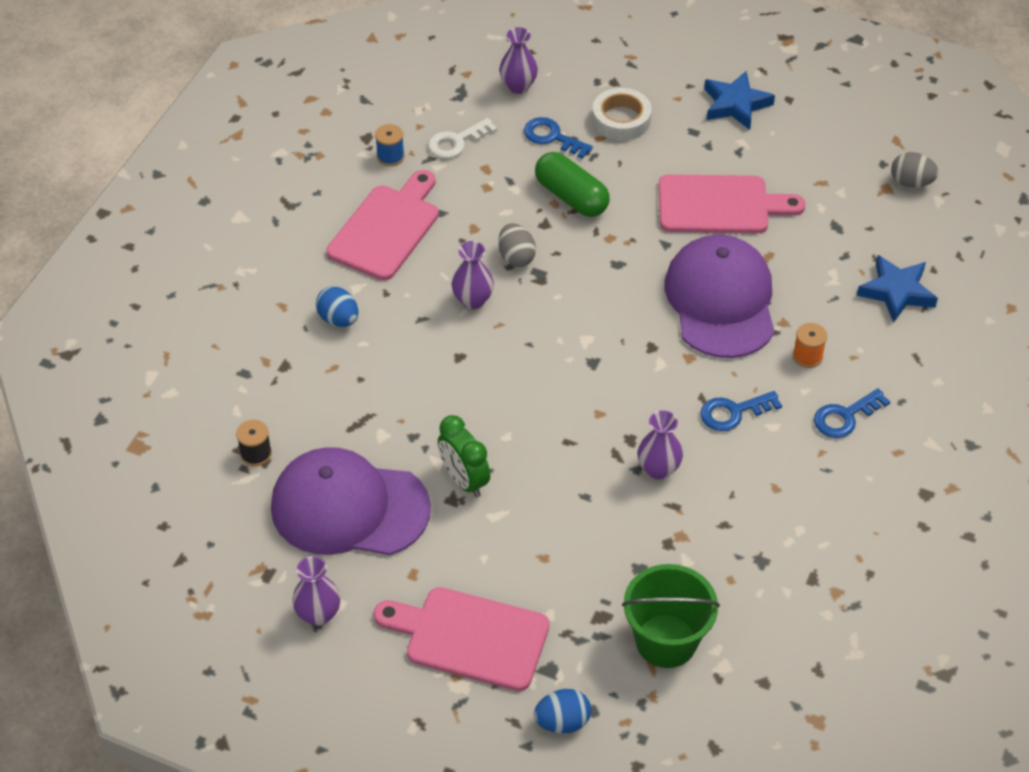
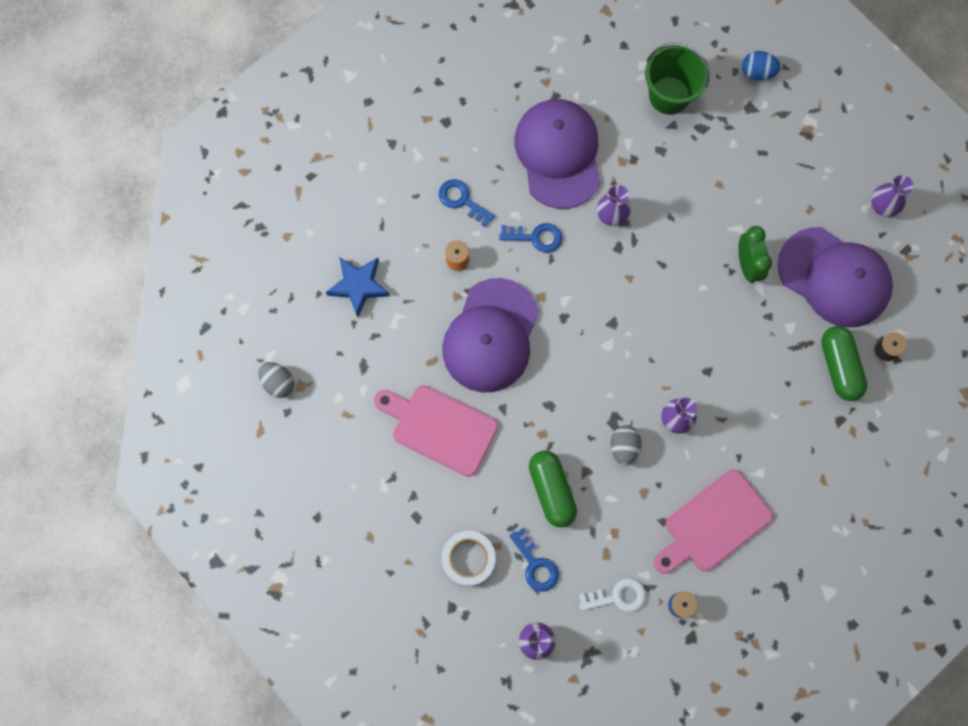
camera: 155 degrees left, 25 degrees up
(306, 417) = (839, 366): none -> green capsule
(338, 319) = (784, 447): blue egg -> none
(470, 637) = (791, 149): pink cutting board -> none
(736, 104) = (364, 531): blue star -> none
(764, 512) = (558, 154): none -> purple cap
(845, 417) = (462, 200): blue key -> blue key turned 135 degrees counterclockwise

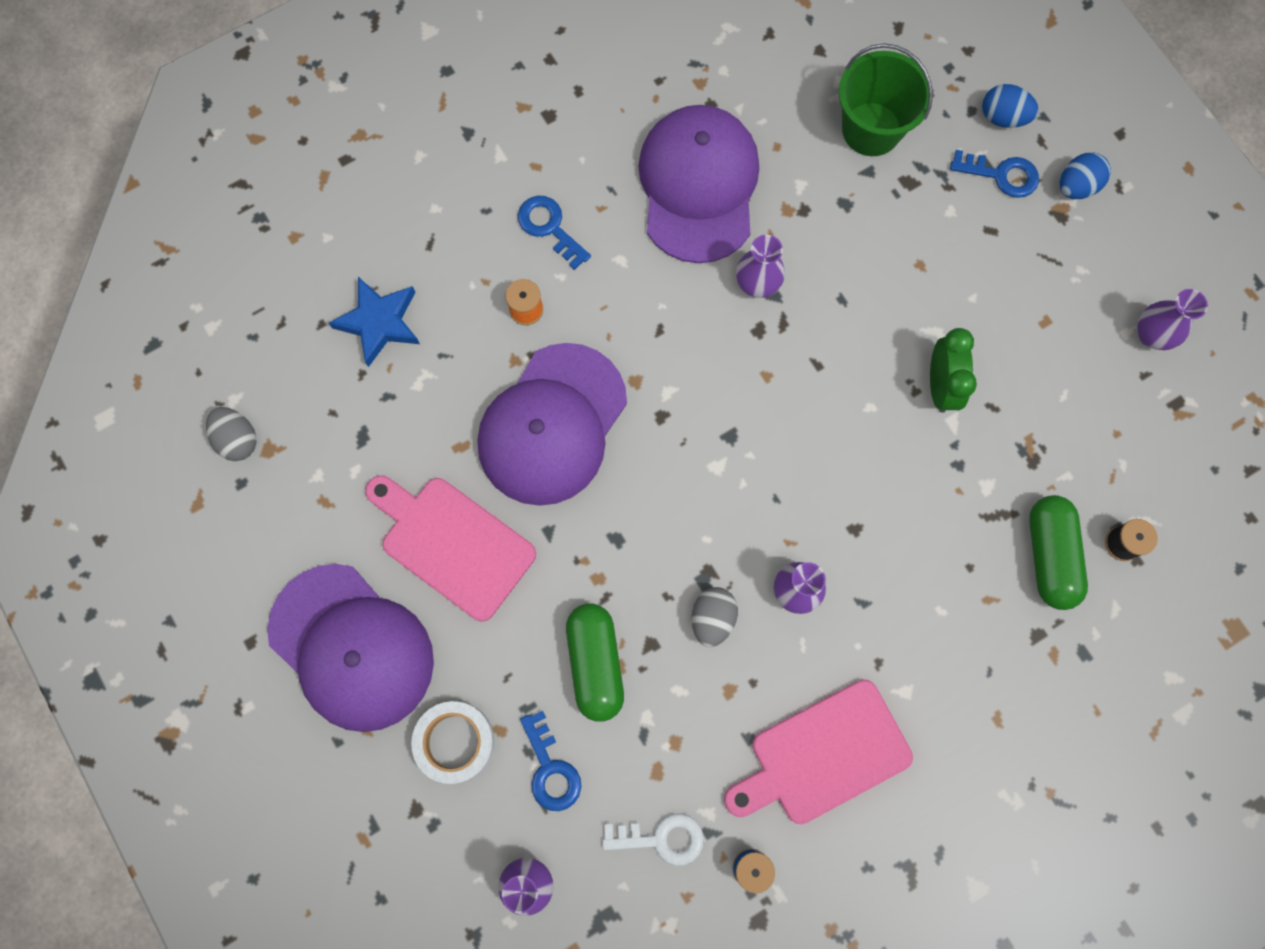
camera: 10 degrees right, 0 degrees up
(536, 237) = (644, 296): blue key -> blue key (1001, 175)
(815, 112) = (1076, 186): none -> blue egg
(834, 277) = (1064, 425): purple cap -> purple cap (352, 647)

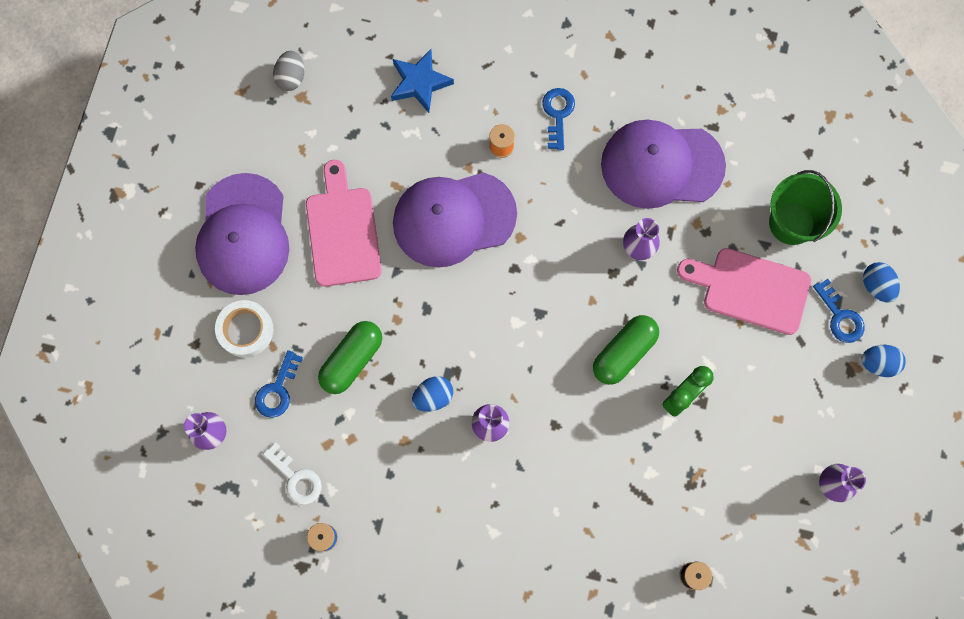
camera: 45 degrees right, 0 degrees up
(698, 185) = (661, 165): purple cap -> purple cap turned 135 degrees counterclockwise
(712, 618) = (433, 397): grey egg -> blue egg
(822, 755) = (418, 520): pink cutting board -> pink cutting board (750, 289)
(1050, 555) = (645, 542): green capsule -> green capsule (624, 353)

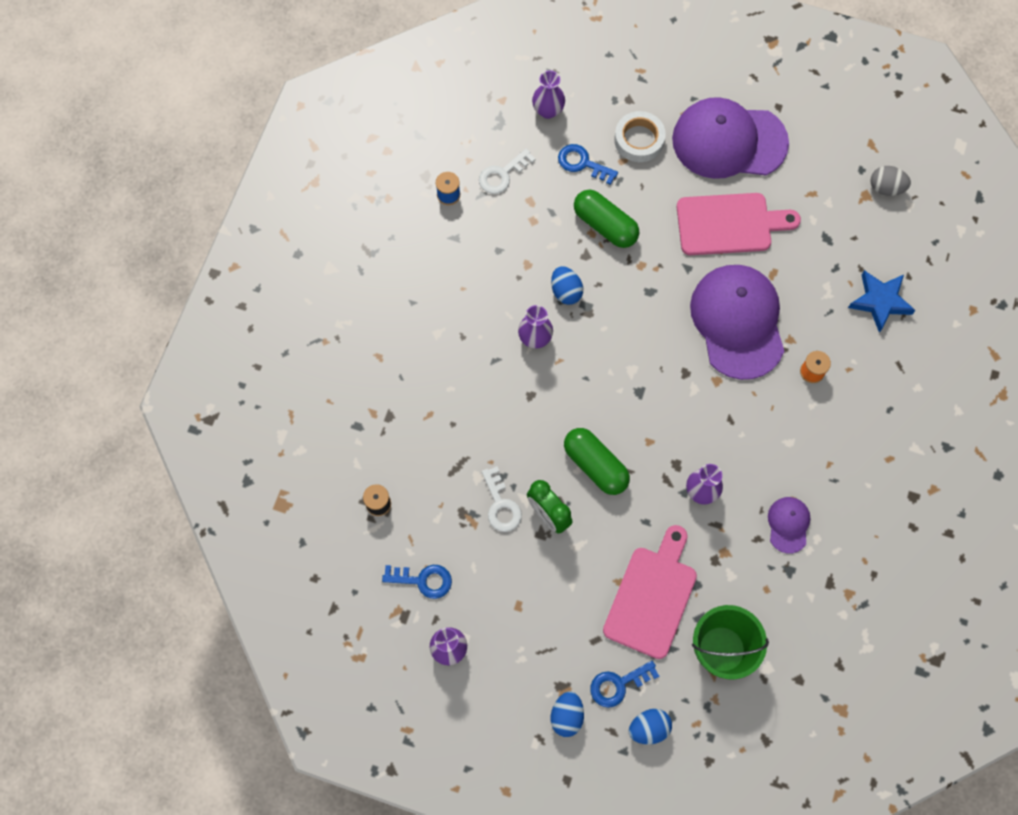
camera: 95 degrees right, 5 degrees down
(558, 114) = (845, 428): blue key -> blue key (423, 580)
(661, 165) = (788, 524): purple cap -> purple cap, size x0.45
(677, 445) = (501, 505): none -> white key

